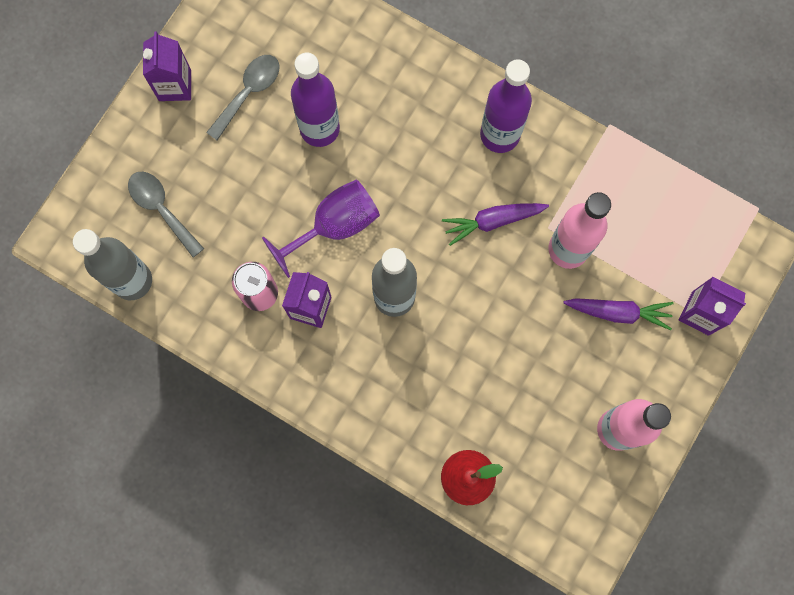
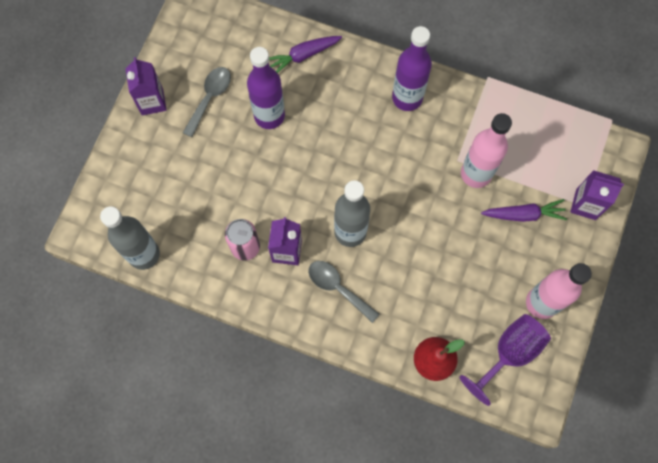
camera: 10 degrees left, 5 degrees down
(162, 209) = (158, 196): grey spoon -> grey spoon (338, 288)
(335, 225) = (294, 186): purple goblet -> purple goblet (509, 353)
(492, 221) = (414, 162): purple carrot -> purple carrot (303, 55)

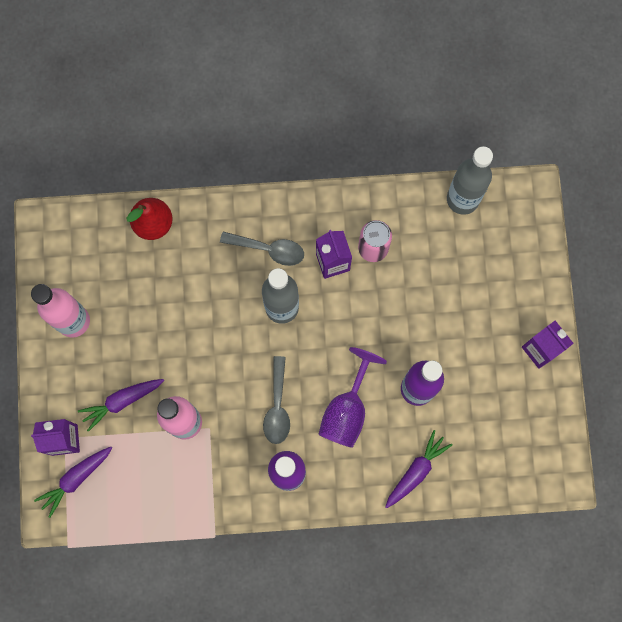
camera: 155 degrees right, 5 degrees up
(210, 98) = (485, 380): grey spoon -> grey spoon (277, 407)
(509, 353) = (86, 261): purple goblet -> purple goblet (347, 410)
(587, 169) = (76, 479): none -> purple carrot

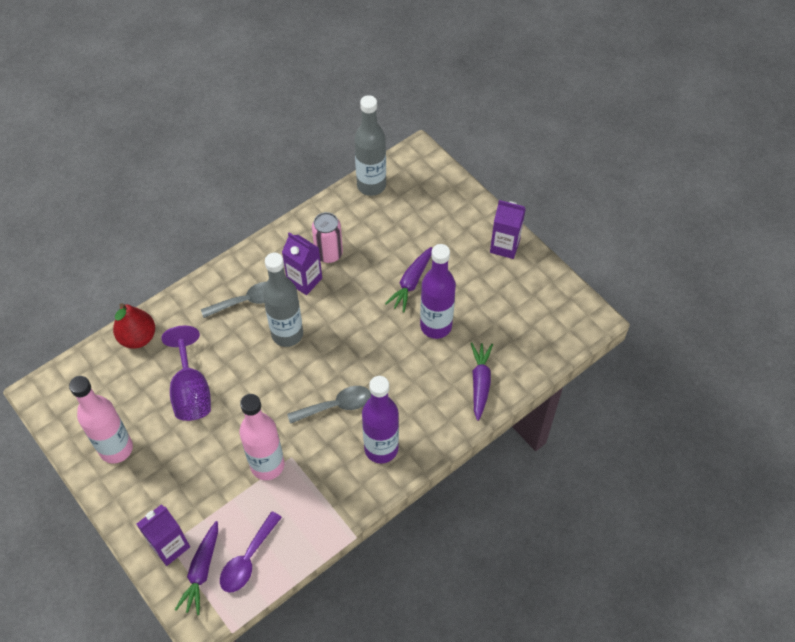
camera: 35 degrees left, 20 degrees down
(117, 494) = (248, 559): none -> purple spoon
(122, 401) = (201, 483): purple carrot -> purple carrot (411, 283)
(277, 407) = (336, 406): grey spoon -> grey spoon turned 75 degrees counterclockwise
(347, 410) = (393, 374): purple goblet -> purple goblet (191, 391)

